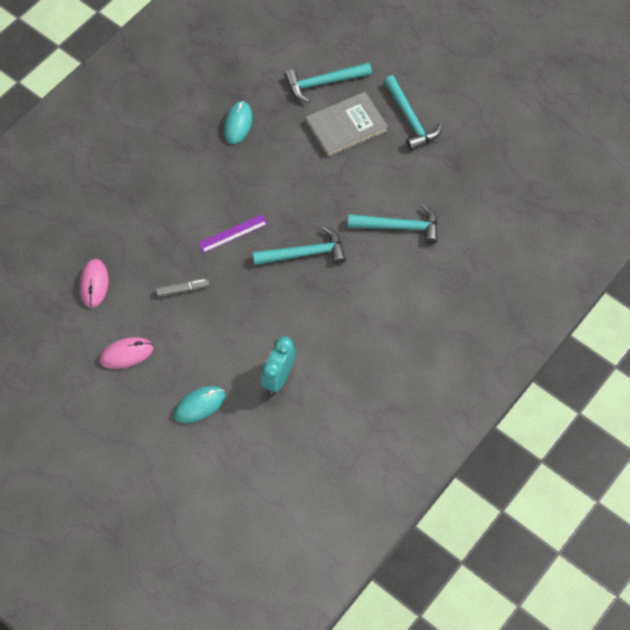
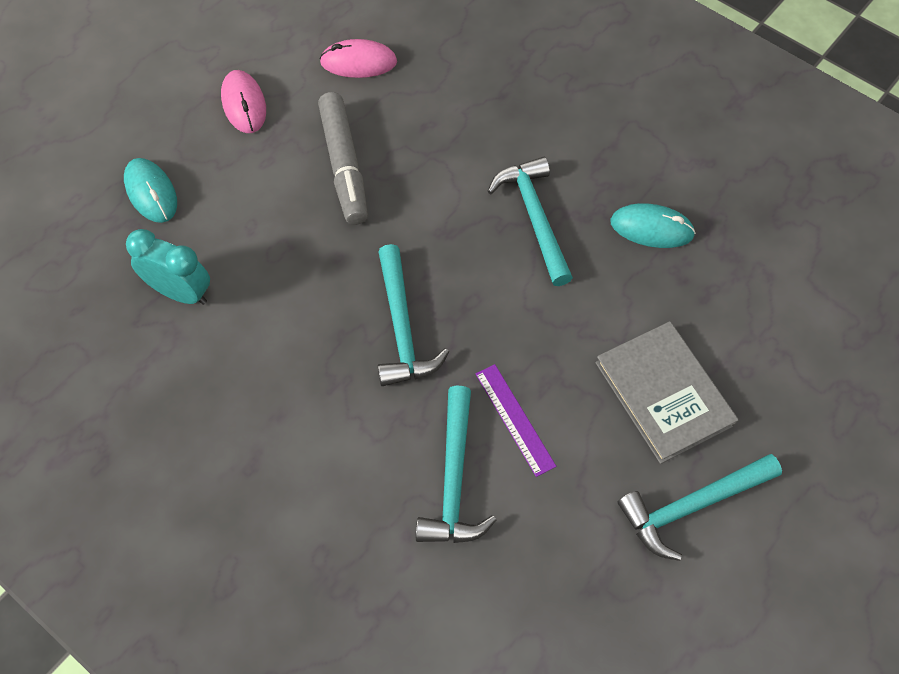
camera: 90 degrees right, 0 degrees up
(183, 289) = (344, 165): grey marker -> grey marker, size x1.89
(232, 233) = (441, 226): purple ruler -> purple ruler (514, 419)
(323, 83) = (755, 356): turquoise hammer -> turquoise hammer (534, 217)

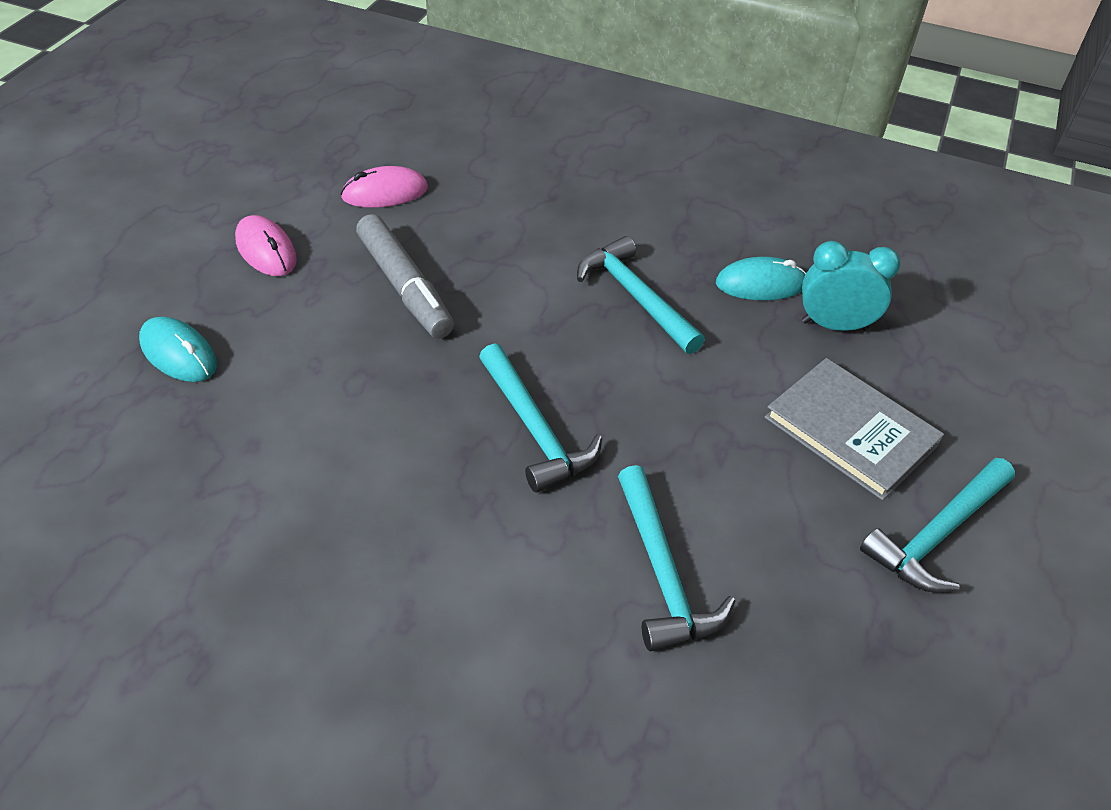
camera: 20 degrees left, 15 degrees down
(181, 292) = (249, 448): turquoise clock -> turquoise clock (834, 325)
(514, 419) = (703, 493): purple ruler -> none

